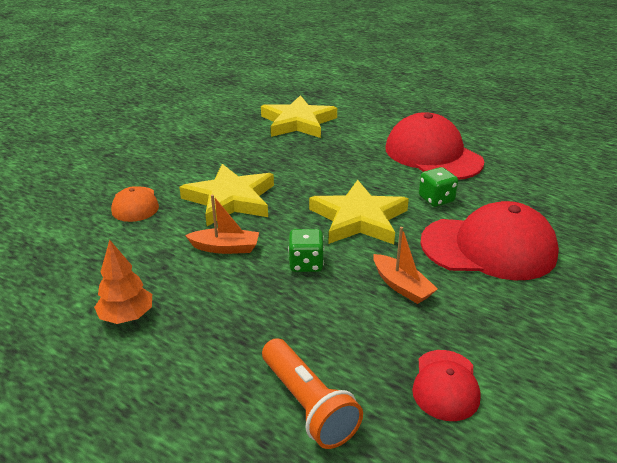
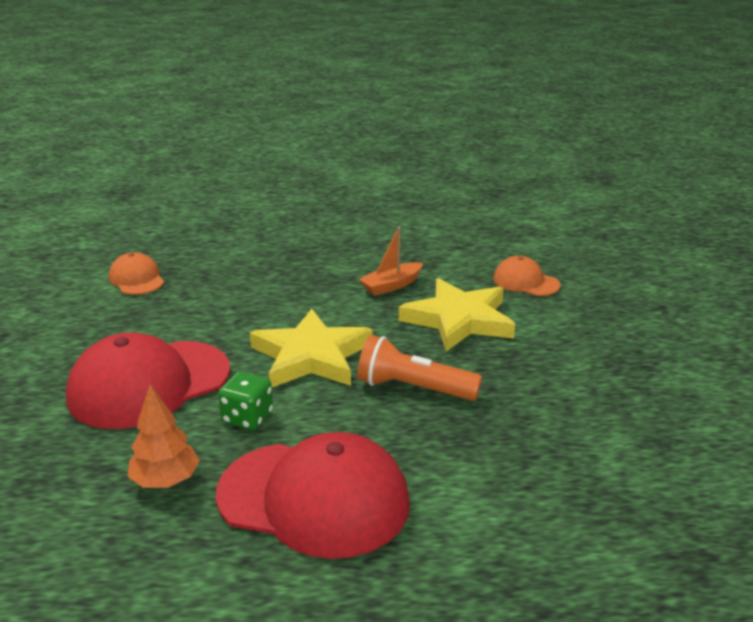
camera: 140 degrees right, 5 degrees down
(127, 316) = (383, 233): orange tree -> orange tree (166, 481)
(298, 122) = (584, 462): yellow star -> none
(306, 264) = (310, 301): green dice -> none
(308, 404) = (218, 244): orange flashlight -> orange flashlight (413, 388)
(401, 286) = (213, 318): orange boat -> none
(445, 385) = (137, 279): red cap -> orange cap

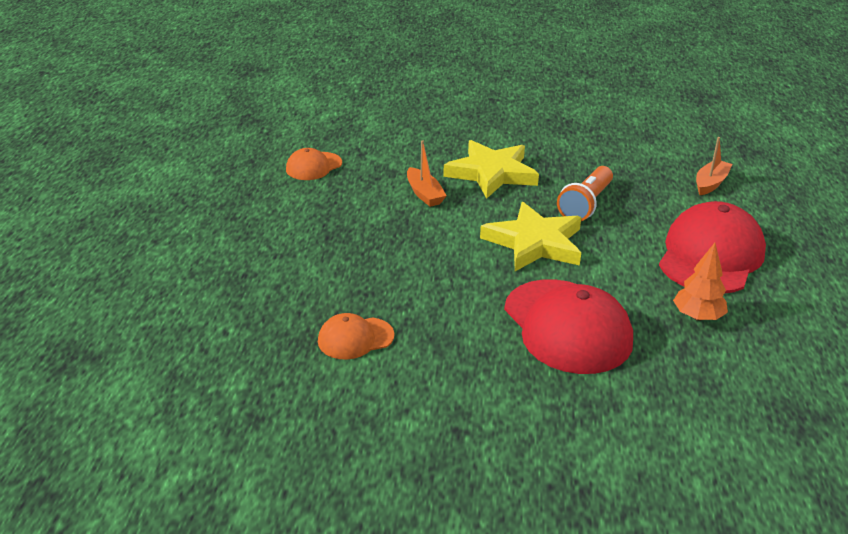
camera: 80 degrees left, 5 degrees up
(247, 418) = (620, 277): green dice -> none
(526, 282) = (438, 137): orange cap -> orange cap (314, 166)
(535, 506) = (710, 183): none -> orange boat

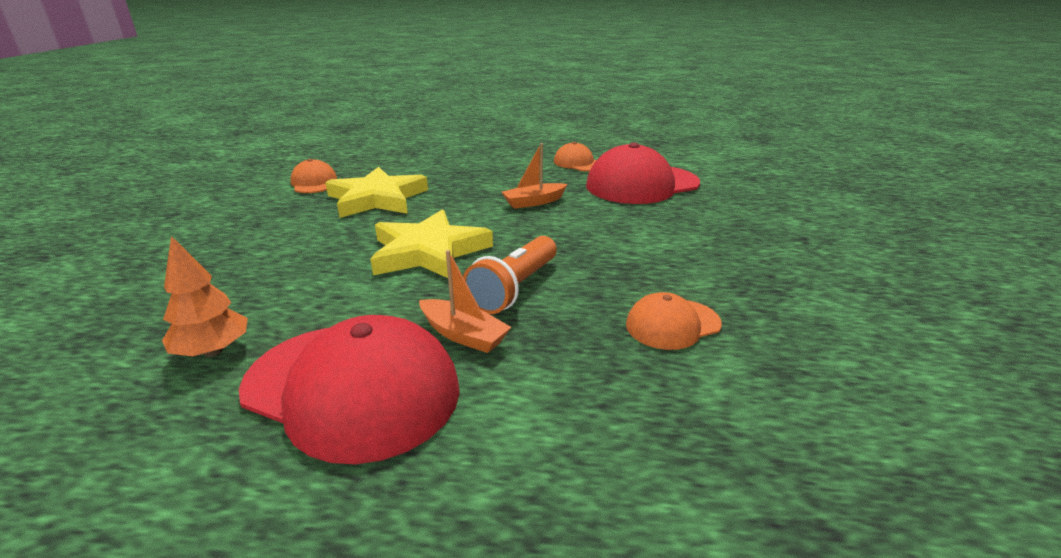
camera: 90 degrees right, 5 degrees down
(491, 173) = (587, 233): yellow star -> yellow star (377, 198)
(567, 326) = (264, 262): red cap -> red cap (642, 184)
(586, 205) = (515, 288): orange flashlight -> orange flashlight turned 90 degrees counterclockwise
(614, 156) = (672, 324): none -> orange cap
(710, 183) = (604, 430): orange boat -> orange boat (463, 335)

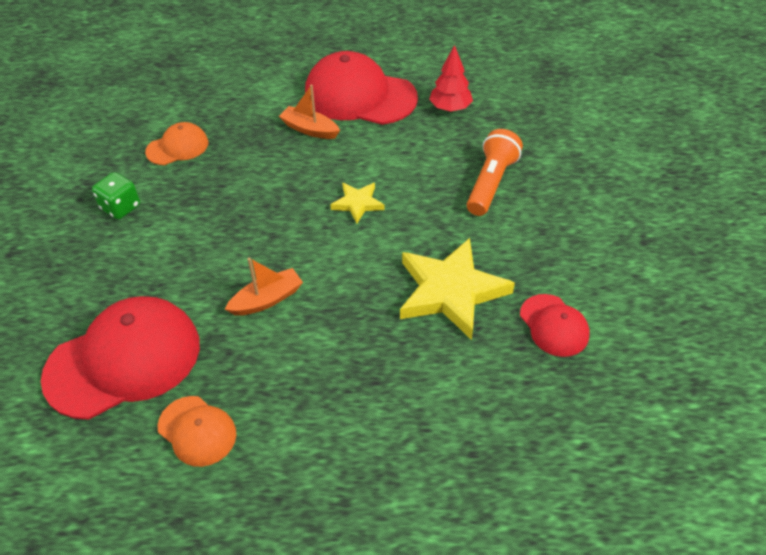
camera: 175 degrees right, 20 degrees up
(213, 351) = (450, 108): orange tree -> red tree
(314, 183) = (554, 325): orange cap -> red cap
(429, 252) = (357, 203): yellow star -> yellow star, size x0.50
(515, 288) = (280, 168): orange flashlight -> orange flashlight (490, 183)
(710, 264) = (121, 207): none -> green dice

